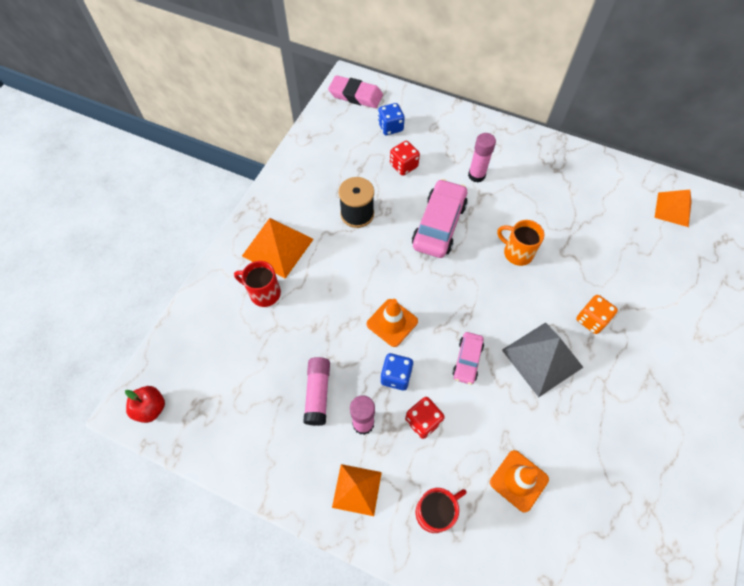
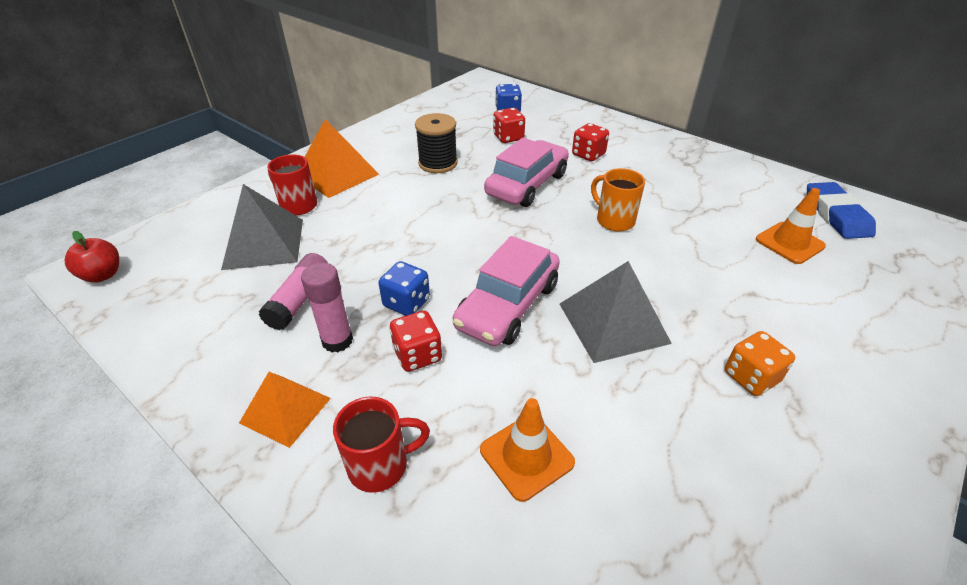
camera: 15 degrees right, 20 degrees down
(260, 343) = (264, 243): none -> grey pyramid
(355, 95) = (483, 88): pink eraser -> none
(392, 322) = (429, 253): orange traffic cone -> orange traffic cone (789, 243)
(467, 360) = (507, 305): pink car -> pink car, size x1.84
(476, 175) = (588, 155): pink glue stick -> red dice
(591, 320) = (697, 297): orange dice -> orange dice (751, 377)
(673, 209) = (836, 215): orange pyramid -> blue eraser

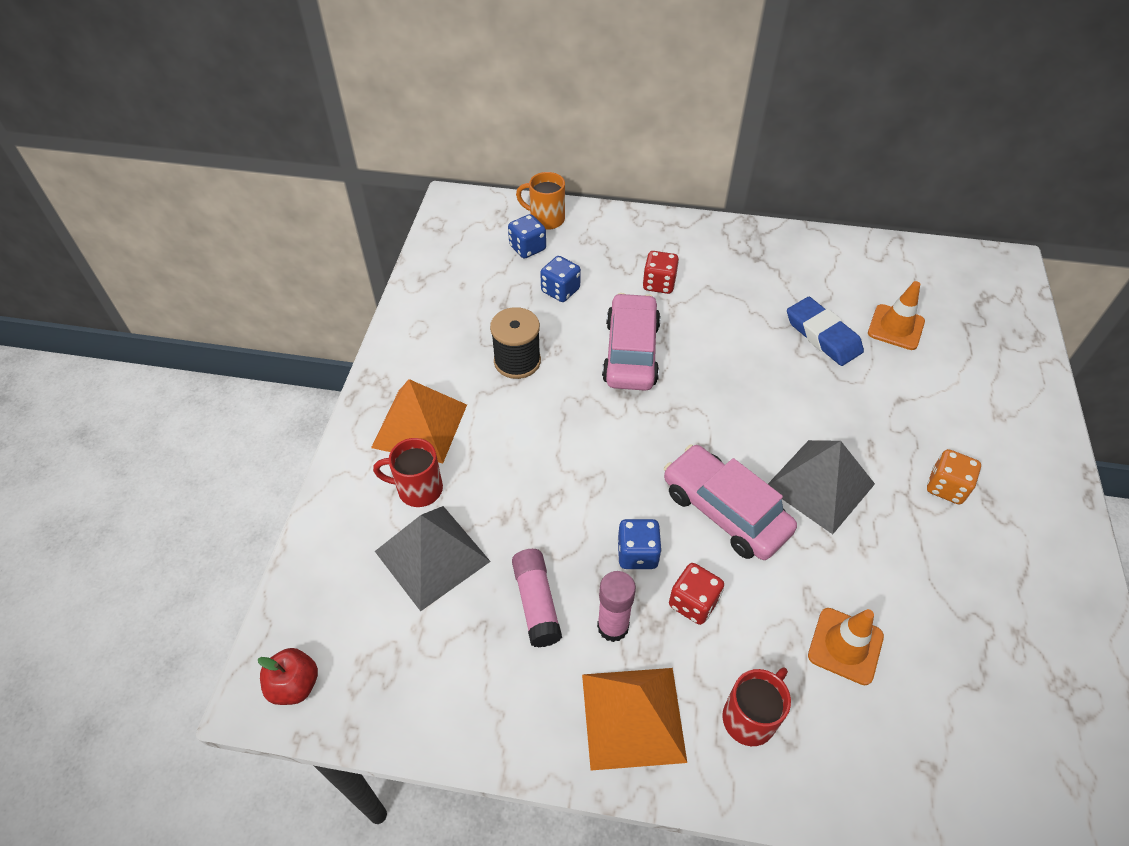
camera: 30 degrees left, 10 degrees up
(285, 410) = (633, 717): orange pyramid -> orange pyramid, size x1.52
(507, 305) = (725, 511): pink car -> pink car turned 135 degrees clockwise
(508, 137) = (560, 290): red dice -> blue dice
(614, 220) = (742, 365): orange mug -> orange mug (546, 219)
(836, 215) = (912, 276): blue eraser -> blue eraser (823, 335)

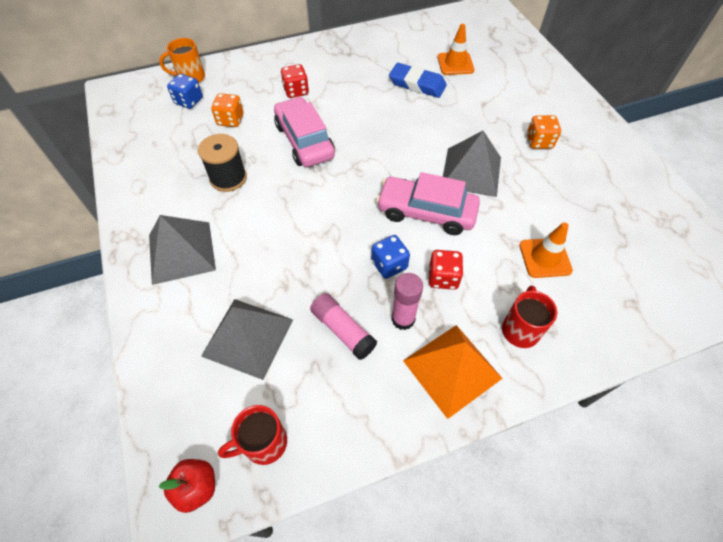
camera: 30 degrees left, 5 degrees up
(418, 489) = (208, 296): red mug -> red mug (263, 443)
(419, 426) = (181, 252): orange pyramid -> grey pyramid
(560, 290) = (230, 120): blue dice -> orange dice

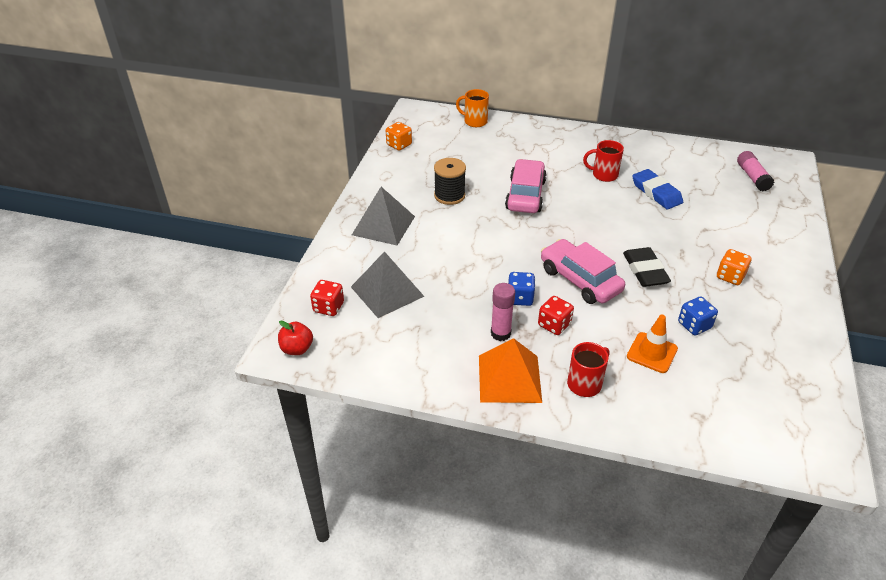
camera: 35 degrees right, 15 degrees down
(189, 101) = (461, 136): blue dice -> blue dice (694, 325)
(230, 120) = (481, 160): orange dice -> orange dice (399, 145)
(263, 443) = (351, 349): red mug -> red mug (604, 175)
(296, 91) = (548, 160): red dice -> red dice (328, 307)
(343, 330) = (452, 318): pink glue stick -> pink glue stick (752, 177)
(455, 64) = (707, 191): orange traffic cone -> none
(471, 171) = (645, 270): grey pyramid -> black eraser

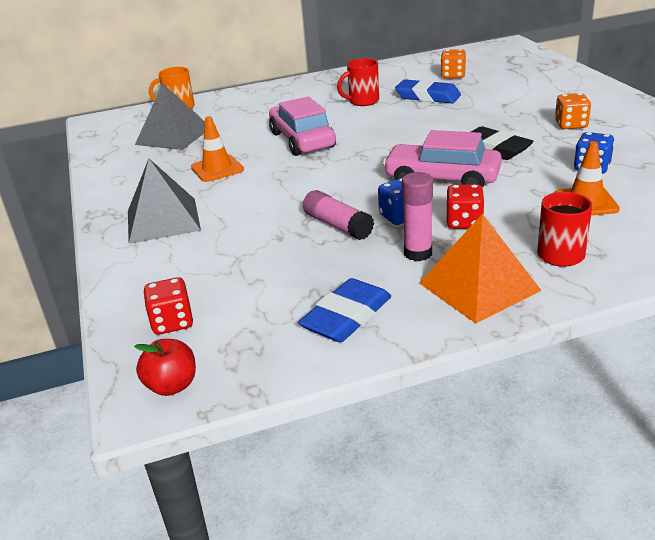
camera: 30 degrees left, 10 degrees down
(387, 291) = (236, 274): grey pyramid -> grey pyramid (173, 136)
(399, 145) = (107, 151): orange dice -> orange dice (453, 76)
(417, 356) = (346, 316): none -> blue eraser
(449, 195) = (217, 169): black spool -> orange traffic cone
(752, 177) = (494, 61): pink glue stick -> pink glue stick (337, 225)

